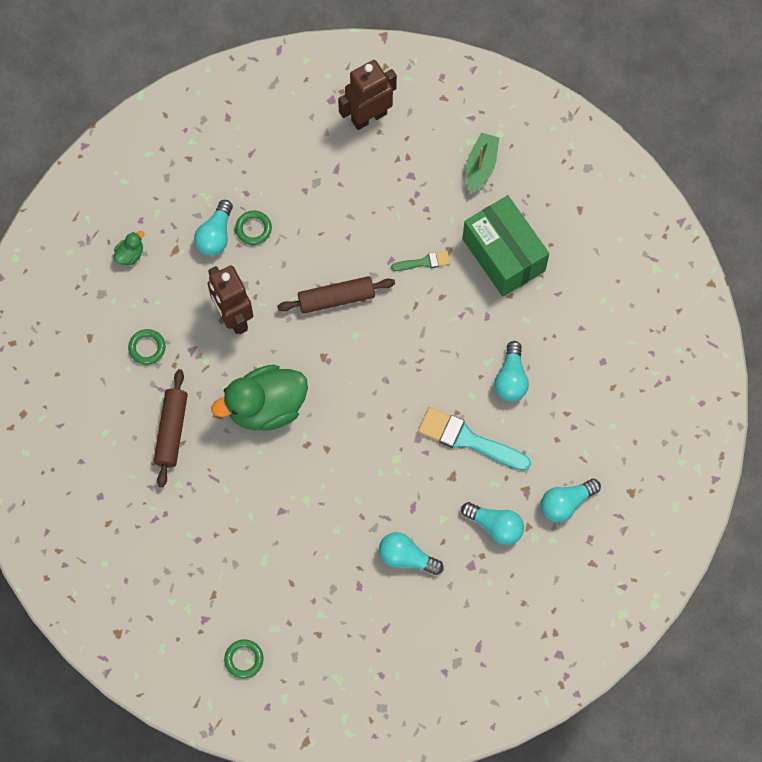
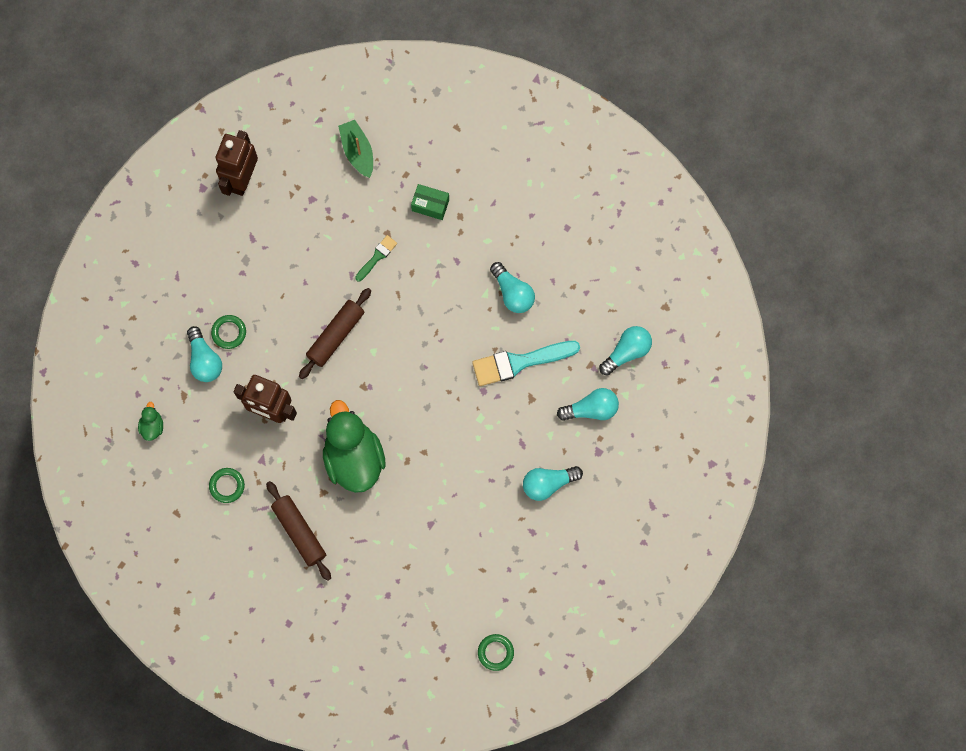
camera: 40 degrees left, 5 degrees up
(266, 407) = (354, 457): green duck -> green duck turned 135 degrees clockwise
(504, 255) = (430, 205): green box -> green box, size x0.47
(566, 503) = (627, 352): turquoise light bulb -> turquoise light bulb turned 150 degrees counterclockwise

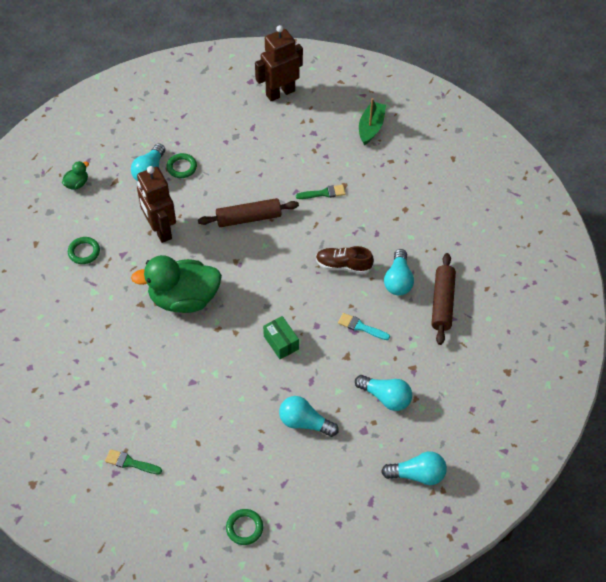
camera: 40 degrees right, 20 degrees down
(299, 532) = (99, 316): brown rolling pin -> brown rolling pin (442, 303)
(354, 457) = (184, 299): green duck -> green duck turned 120 degrees counterclockwise
(430, 205) = (390, 189): green box -> green box (281, 342)
(446, 630) = (130, 463): none -> green brush
(456, 316) = (343, 265): none -> brown shoe
(495, 652) = (149, 509): green ring -> green ring (244, 528)
(519, 362) = (361, 327): turquoise brush -> turquoise brush, size x0.52
(627, 352) = (449, 379): turquoise light bulb -> turquoise light bulb (417, 474)

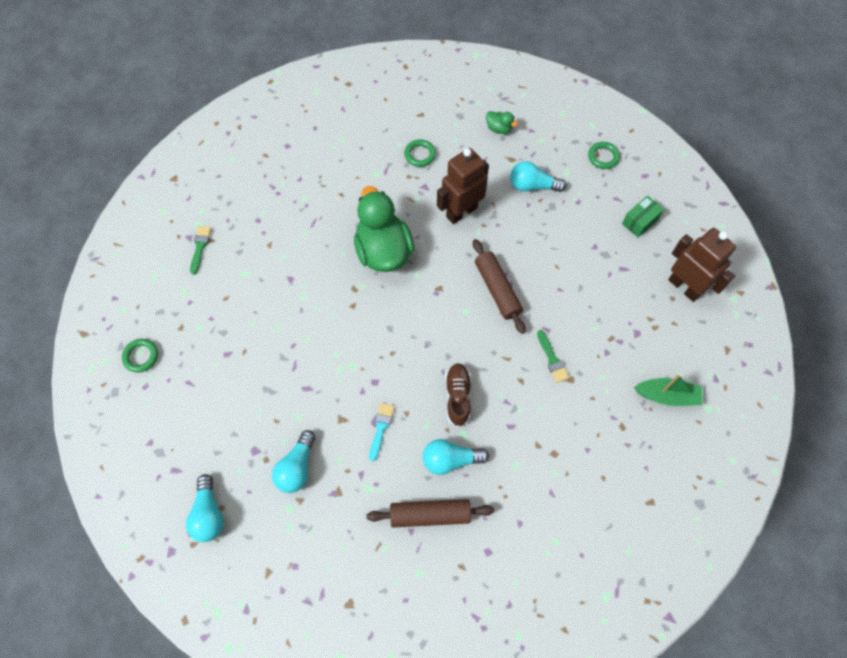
camera: 80 degrees right, 10 degrees up
(181, 167) = (546, 213): green ring -> green ring (603, 157)
(281, 342) = (347, 351): green box -> green box (640, 221)
(304, 422) = (257, 390): turquoise light bulb -> none

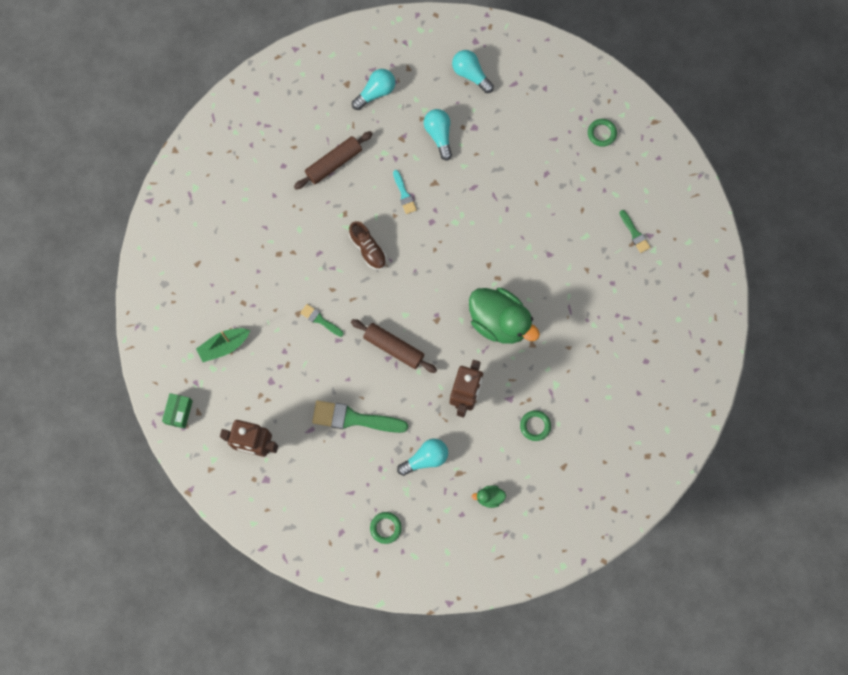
camera: 145 degrees right, 10 degrees up
(450, 460) = (344, 205): turquoise light bulb -> turquoise light bulb (376, 92)
(576, 253) = (354, 419): none -> green brush
(640, 221) = (321, 482): green box -> green box (179, 412)

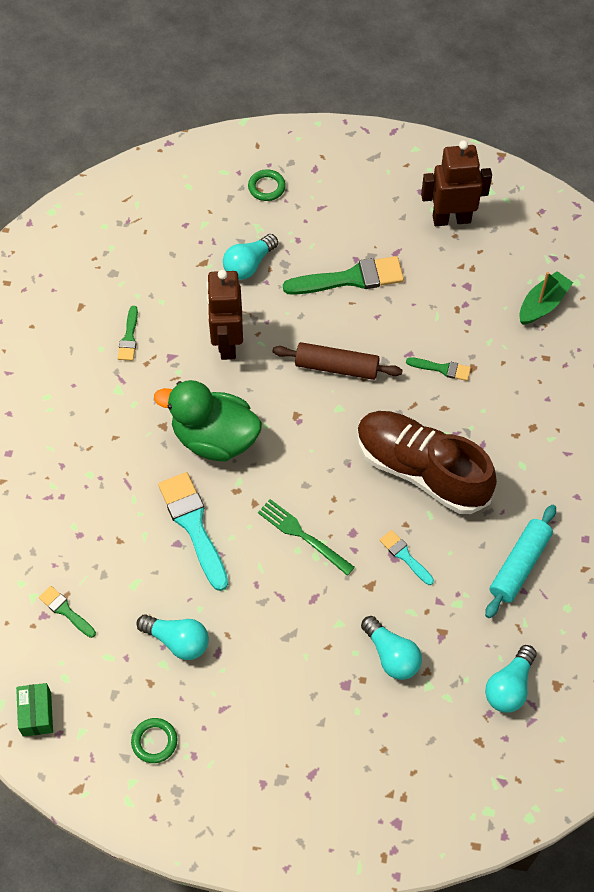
camera: 160 degrees right, 15 degrees down
(179, 412) = (555, 223): green box -> green box (37, 714)
(334, 163) = (519, 565): brown rolling pin -> turquoise rolling pin
(368, 249) = (421, 470): brown shoe -> brown shoe, size x2.05
(465, 231) = (302, 535): none -> green fork
(470, 74) = (382, 765): turquoise light bulb -> turquoise light bulb (178, 641)
(489, 497) = (159, 250): green duck -> none
(534, 263) = (193, 525): none -> turquoise brush
(535, 426) = (129, 337): green ring -> green brush

